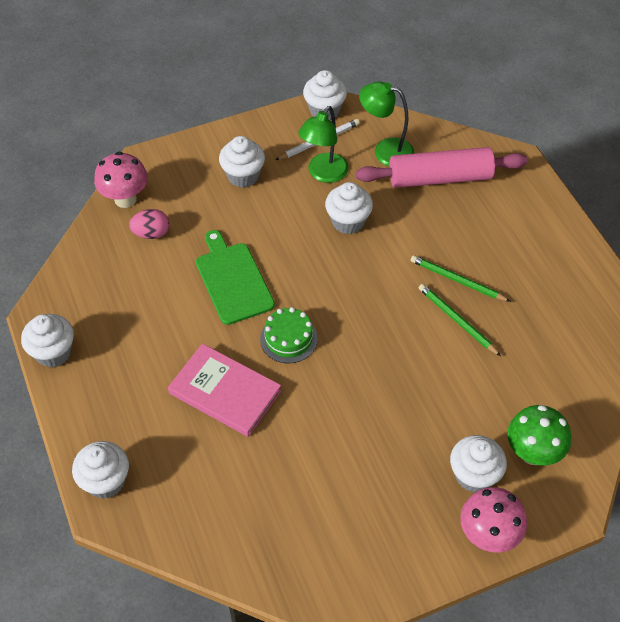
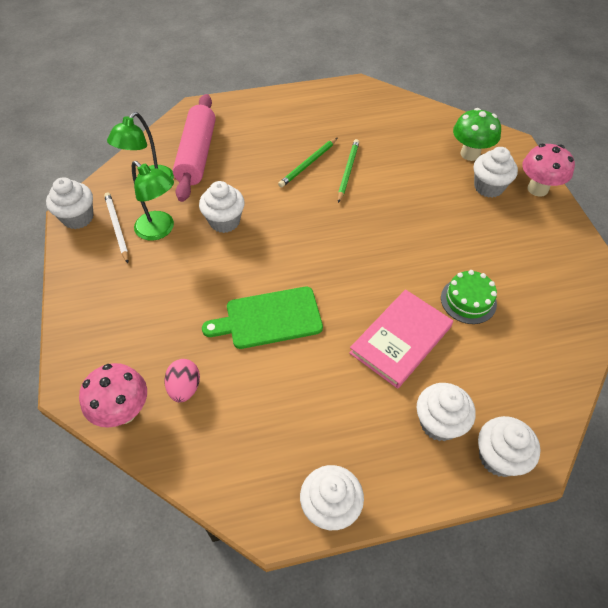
camera: 80 degrees left, 0 degrees up
(243, 176) = (135, 294): white cupcake -> white cupcake (439, 423)
(288, 338) = (347, 282): green cake -> green cake (468, 300)
(457, 320) = (348, 171): green pencil -> green pencil turned 135 degrees clockwise

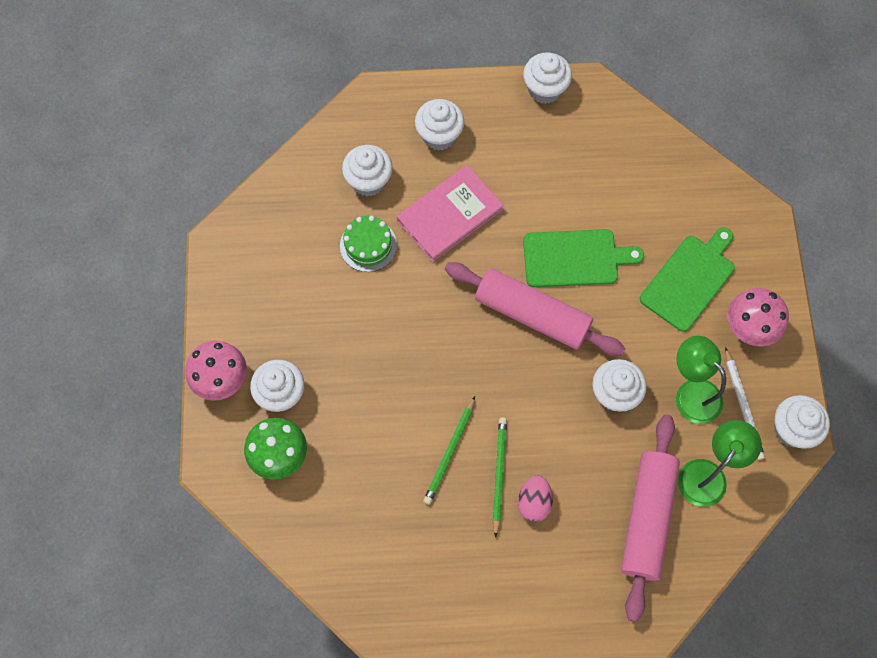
camera: 170 degrees left, 15 degrees up
(124, 411) = (714, 188): pink mushroom -> pink mushroom (748, 329)
(157, 315) = (689, 280): none -> green cutting board
(185, 388) = (660, 201): pink egg -> pink egg (534, 502)
(302, 266) = (532, 315): none -> pink rolling pin
(308, 164) = (499, 474): green pencil -> green pencil turned 45 degrees counterclockwise
(498, 457) = (400, 102): white cupcake -> white cupcake (369, 181)

